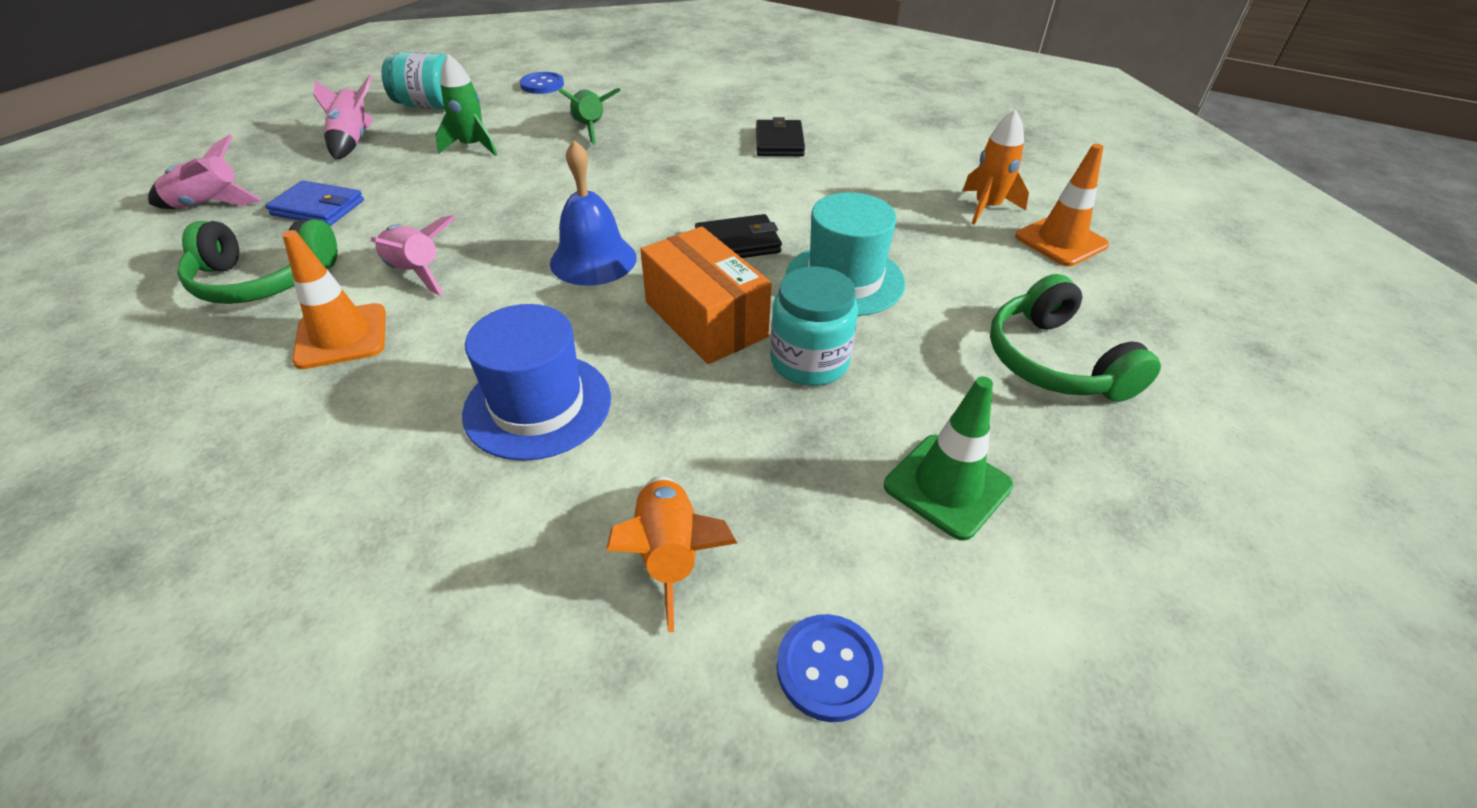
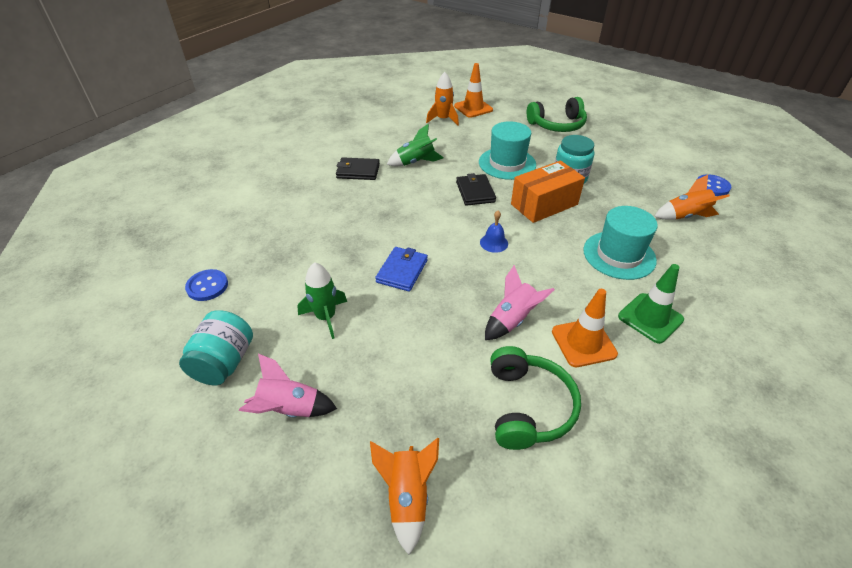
camera: 85 degrees left, 0 degrees up
(210, 205) = (407, 497): pink rocket -> orange rocket
(318, 208) = (421, 402): blue wallet -> blue wallet (402, 271)
(538, 405) = (619, 255): blue hat -> turquoise hat
(590, 129) = (312, 252): green rocket -> green rocket (415, 162)
(593, 260) = (494, 243): blue bell -> blue bell, size x0.55
(947, 486) = (629, 156): green traffic cone -> green traffic cone (650, 318)

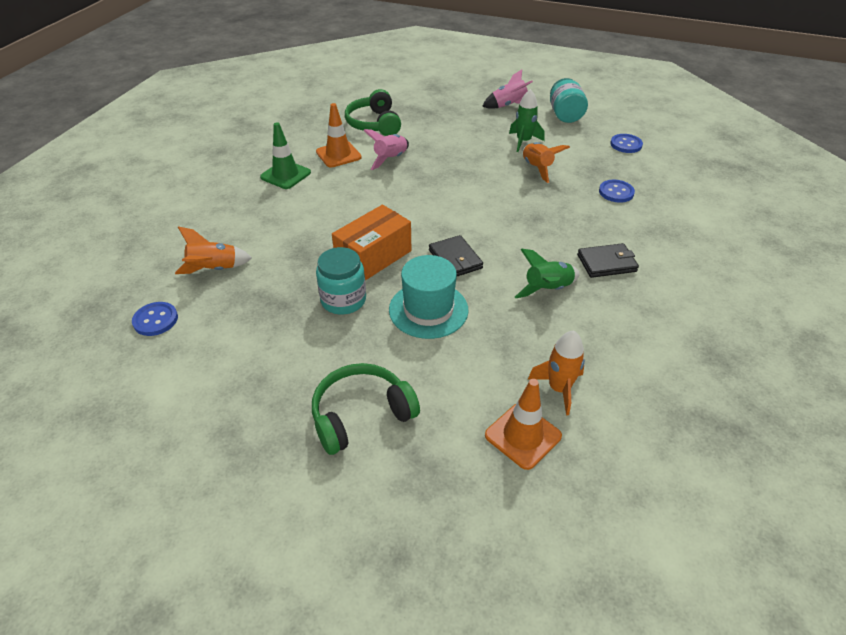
camera: 165 degrees right, 0 degrees up
(288, 226) = (616, 192): none -> blue button
(402, 271) = (488, 175): blue wallet -> none
(407, 497) = (428, 91): orange rocket -> orange rocket (537, 168)
(494, 243) = (418, 208): blue bell -> none
(619, 255) = (299, 216): turquoise hat -> none

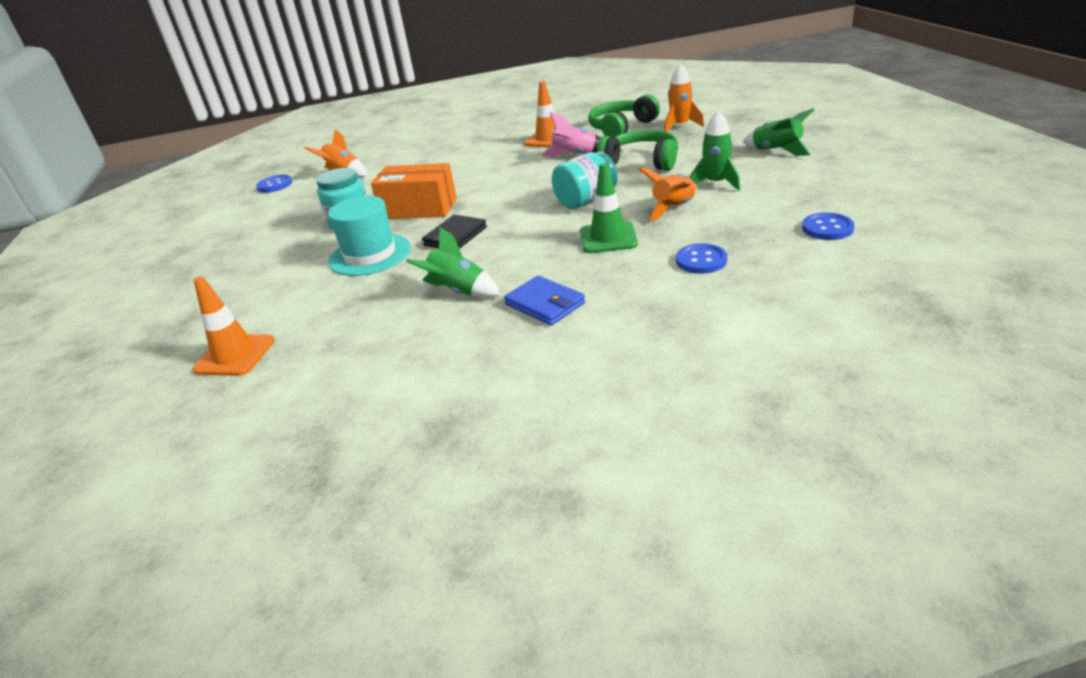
camera: 60 degrees right, 10 degrees down
(285, 175) = (490, 140): green traffic cone -> green traffic cone (608, 238)
(361, 414) = (222, 282): green headphones -> green headphones (641, 161)
(508, 105) = (776, 151): pink rocket -> green rocket
(559, 388) = (310, 350): orange rocket -> orange rocket (680, 126)
(565, 115) = (821, 178): turquoise jar -> turquoise jar (586, 200)
(606, 263) = (545, 304): black wallet -> blue wallet

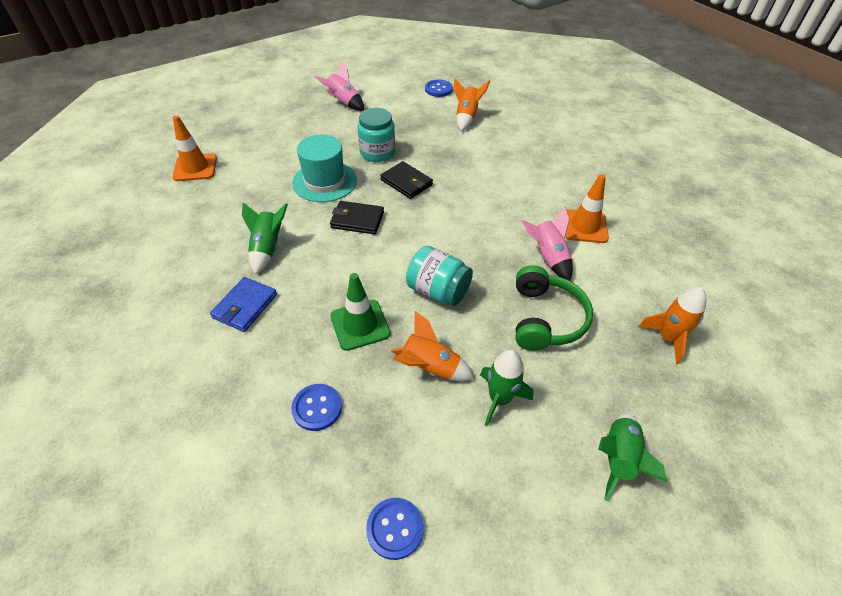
camera: 65 degrees right, 15 degrees up
(223, 241) = (343, 102): none -> pink rocket
(419, 208) = (406, 182): orange box -> black wallet
(621, 128) = (640, 281): green headphones -> none

